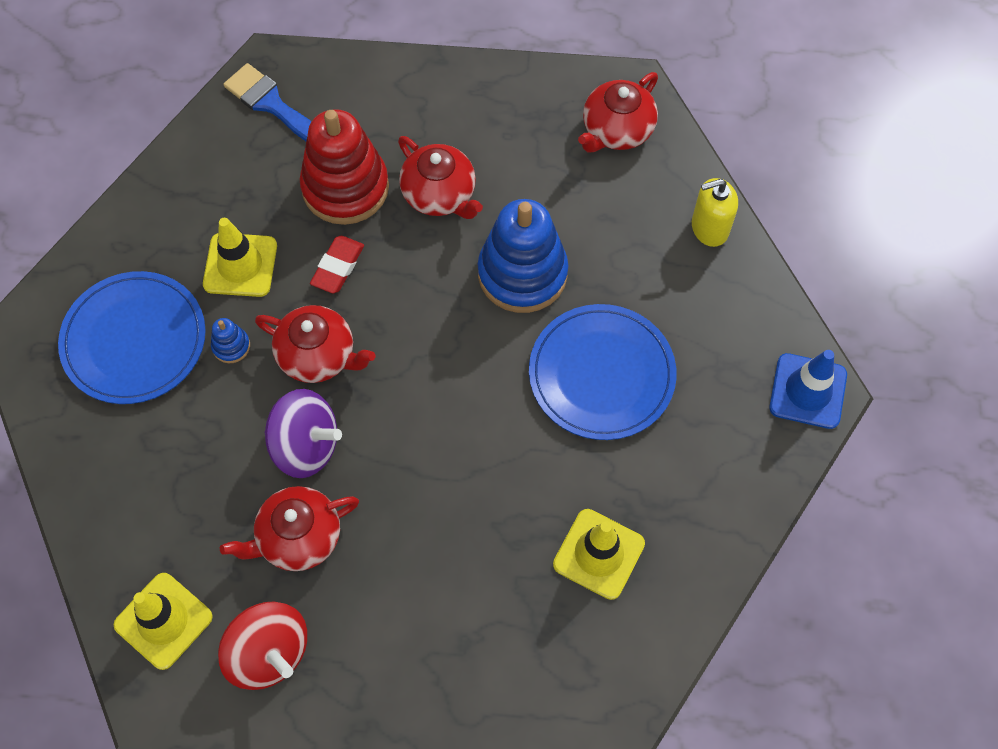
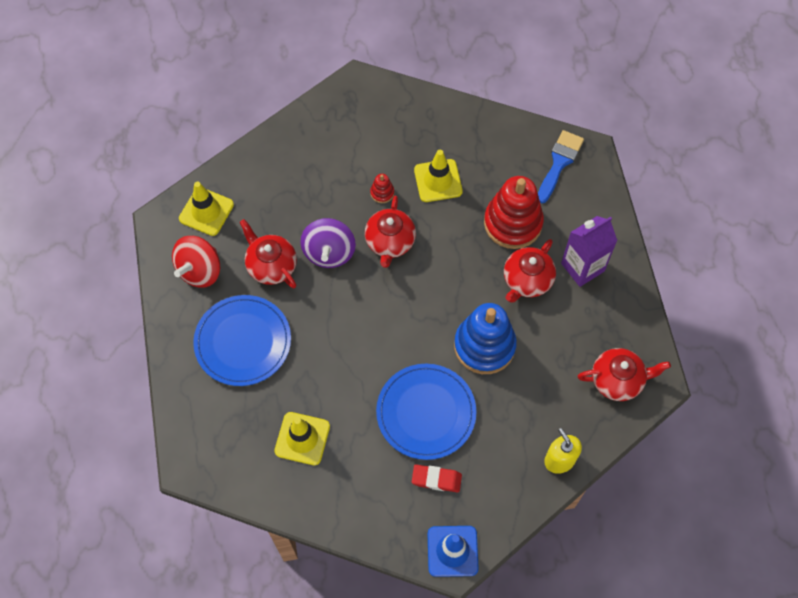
camera: 75 degrees right, 0 degrees up
(134, 340) = (371, 141): blue plate -> blue plate (243, 342)
(231, 346) = (382, 193): blue stacking toy -> red stacking toy
(338, 267) = (454, 235): red eraser -> red eraser (436, 479)
(442, 123) = (582, 267): none -> purple carton
(616, 130) = (617, 380): red teapot -> red teapot turned 150 degrees clockwise

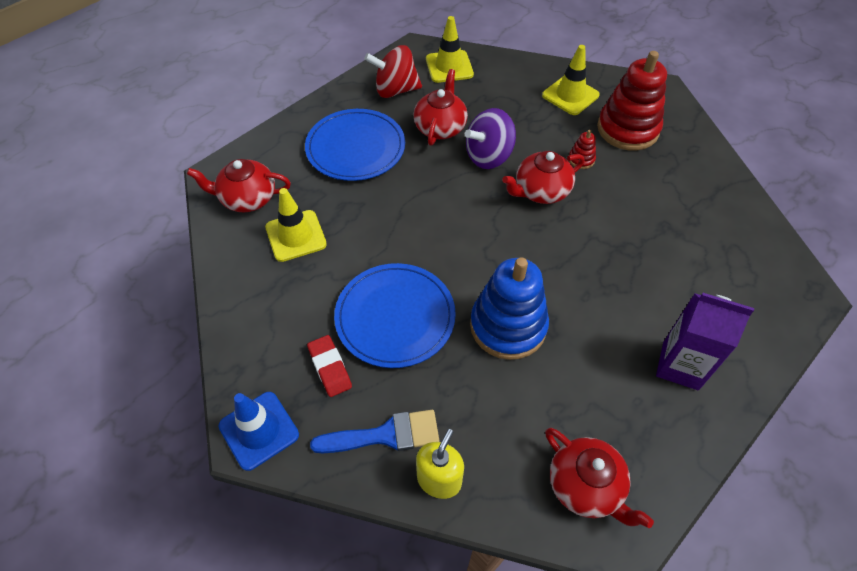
camera: 55 degrees right, 10 degrees down
(438, 181) = (637, 191): yellow traffic cone -> yellow traffic cone (570, 95)
(513, 223) = (660, 273): red stacking toy -> red stacking toy (627, 129)
(527, 280) = (613, 322): red teapot -> red teapot (247, 198)
(559, 163) = (767, 275): blue brush -> blue brush (385, 435)

